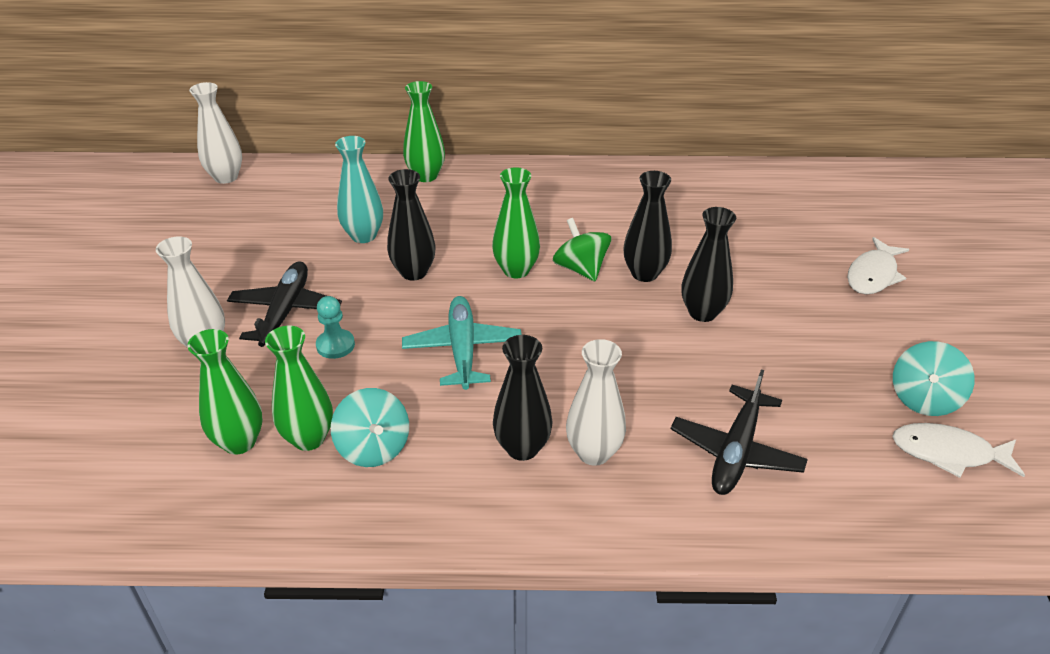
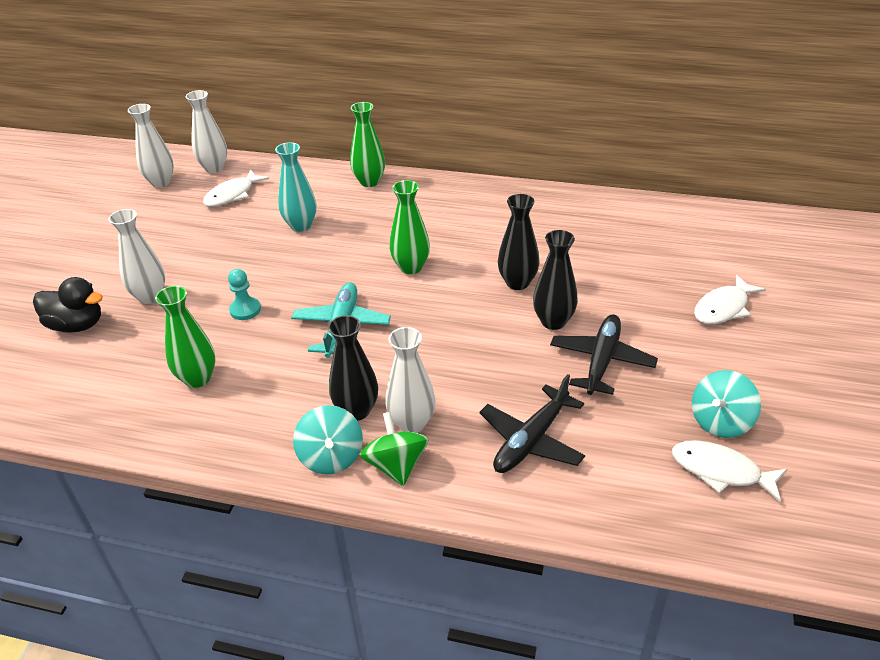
camera: 15 degrees right, 0 degrees up
(120, 393) = (77, 325): none -> black duck
(162, 201) = (161, 182): none -> white vase
(239, 442) = (147, 374): green vase -> none
(262, 207) = (232, 195): none -> white fish
(285, 312) = (218, 279): black plane -> black plane (601, 361)
(373, 448) = (243, 393): turquoise spinning top -> turquoise spinning top (331, 457)
(414, 272) = (328, 259): black vase -> none
(581, 269) = (465, 272): green spinning top -> green spinning top (396, 465)

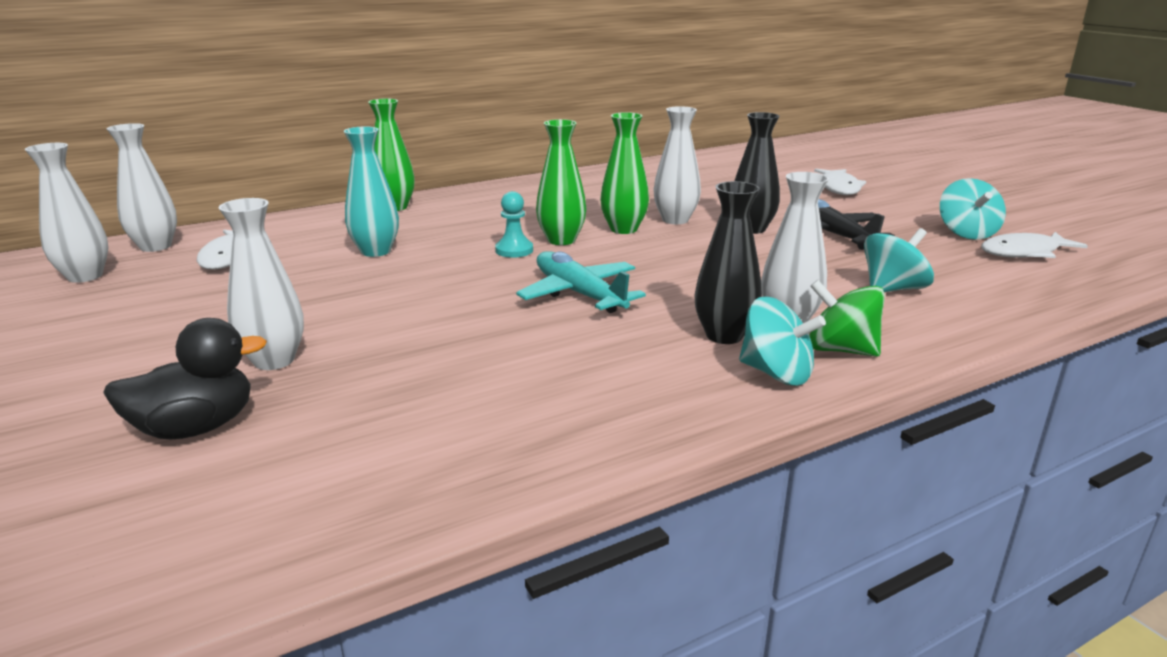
camera: 45 degrees left, 15 degrees down
(197, 378) = (498, 391): green vase -> green vase (623, 229)
(245, 310) = (440, 323): turquoise pawn -> turquoise pawn (514, 250)
(517, 283) = (675, 220): black vase -> white vase
(531, 440) = (892, 289): black plane -> turquoise spinning top

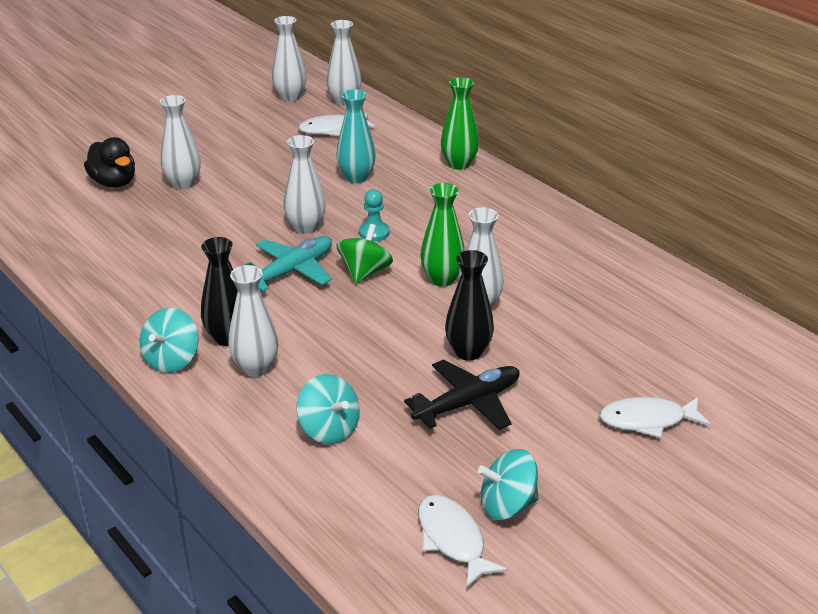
camera: 80 degrees right, 10 degrees up
(478, 282) = (306, 227): none -> white vase
(561, 240) = (404, 251): green vase -> none
(840, 350) = (208, 390): green spinning top -> green spinning top (365, 272)

